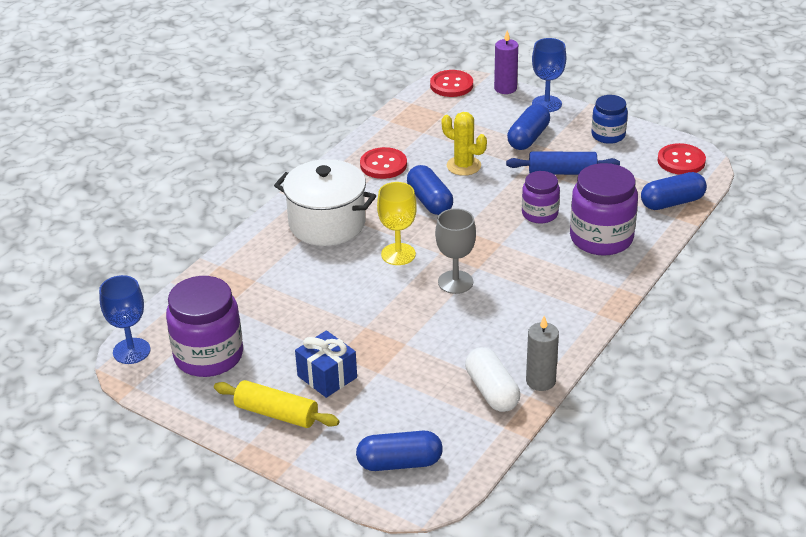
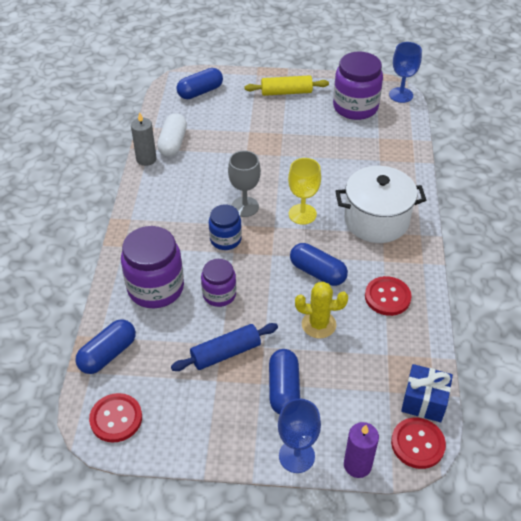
camera: 150 degrees right, 10 degrees up
(327, 377) = (276, 119): blue gift -> blue gift (424, 401)
(492, 391) = (173, 143): white capsule -> white capsule turned 60 degrees clockwise
(608, 135) = (206, 429): blue jar -> blue jar (225, 239)

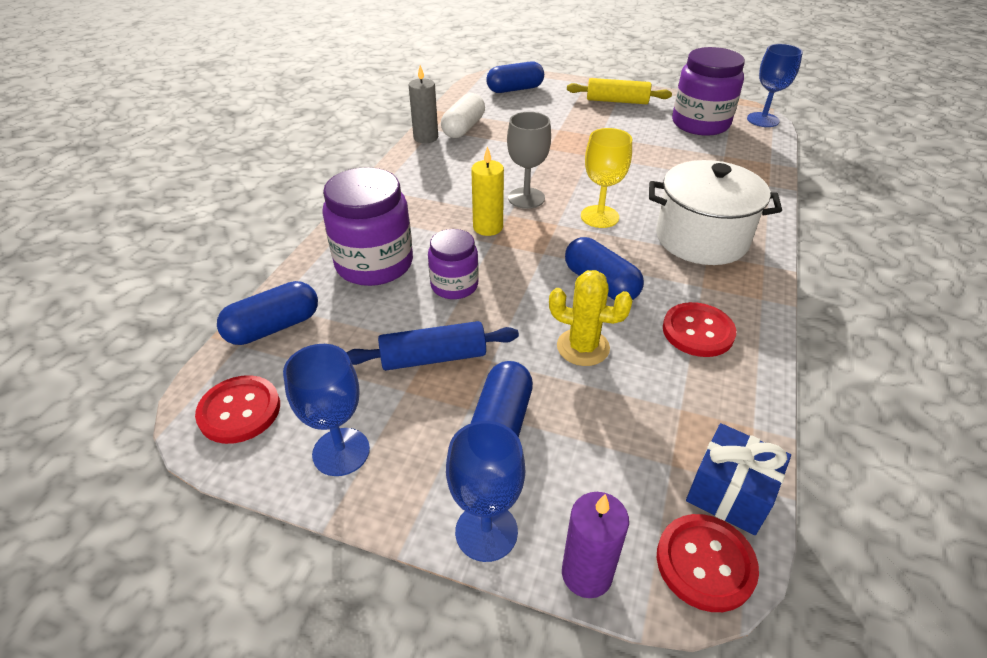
camera: 15 degrees right, 5 degrees down
(193, 430) = (341, 452): none -> blue goblet
(225, 239) = (488, 227): blue jar -> yellow candle

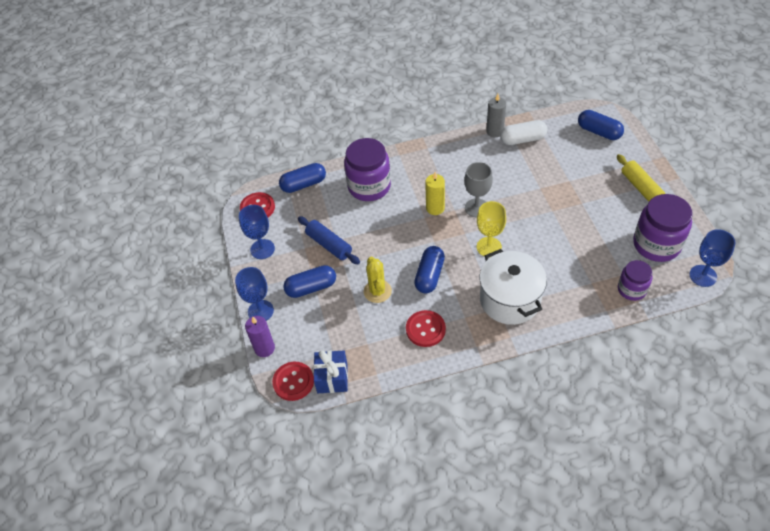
camera: 60 degrees right, 10 degrees up
(273, 327) = (304, 184): blue capsule -> blue capsule turned 45 degrees counterclockwise
(454, 285) = (379, 223): purple jar -> purple jar (631, 289)

